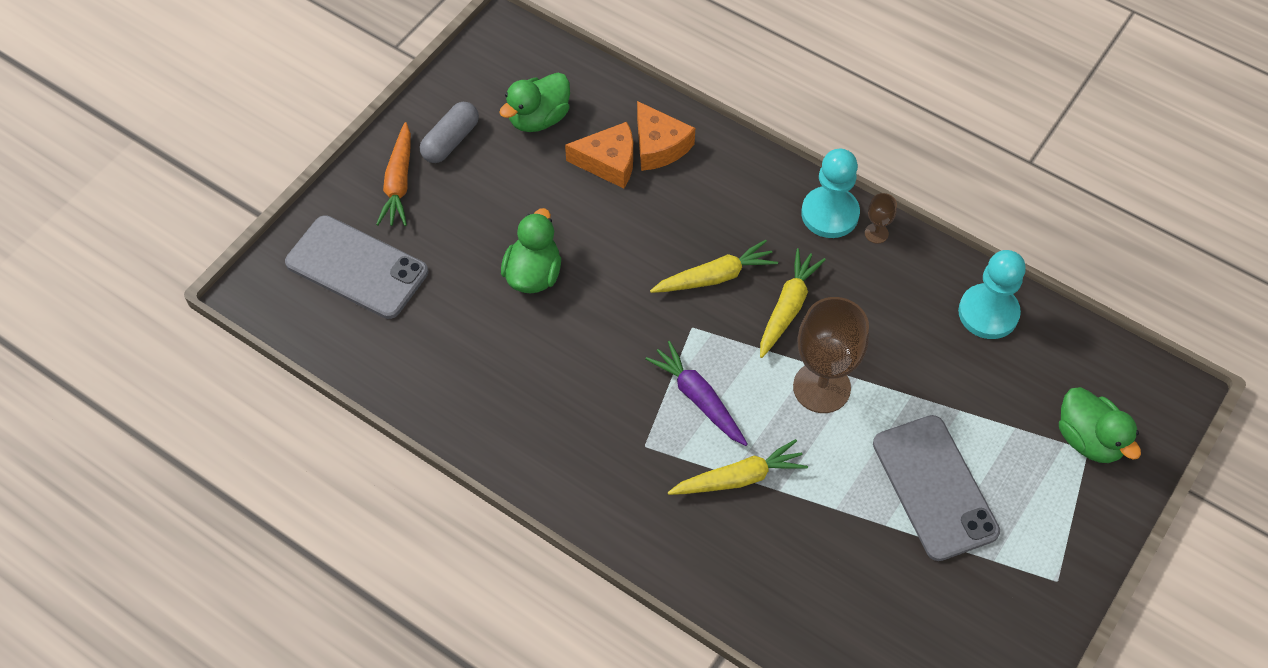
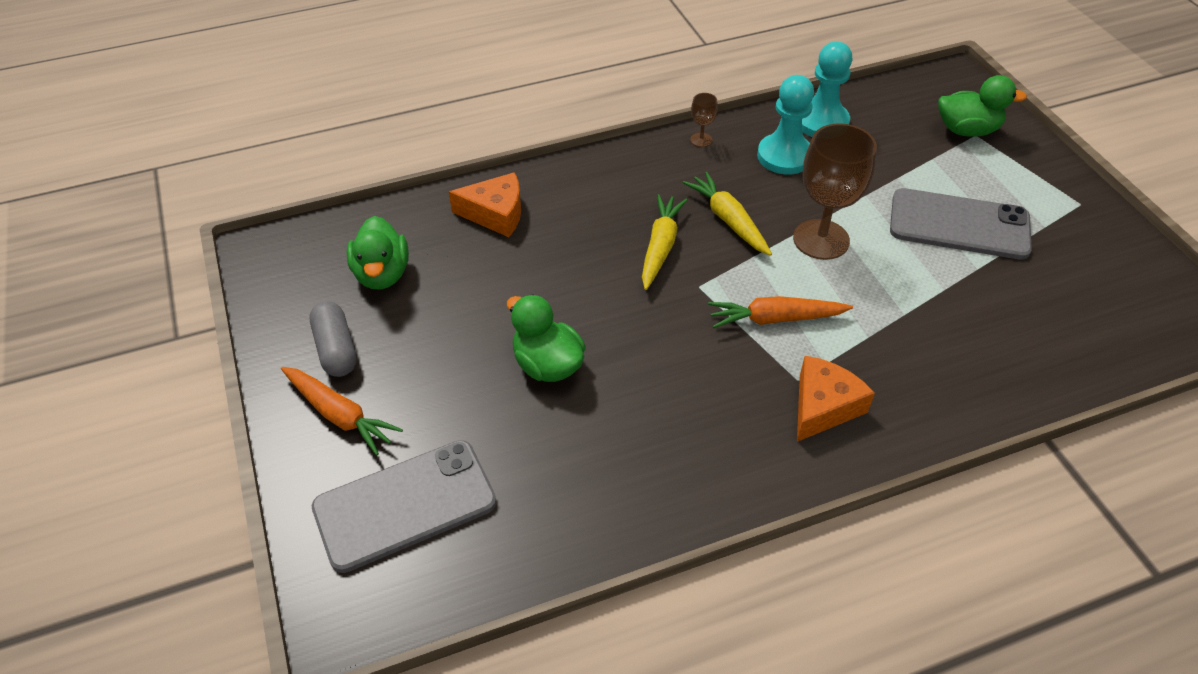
camera: 55 degrees left, 10 degrees down
(608, 162) = (478, 253): orange cheese -> orange cheese (823, 406)
(698, 398) = (775, 319): purple carrot -> orange carrot
(739, 478) = (875, 333): yellow carrot -> none
(830, 214) = (660, 154): turquoise pawn -> turquoise pawn (784, 156)

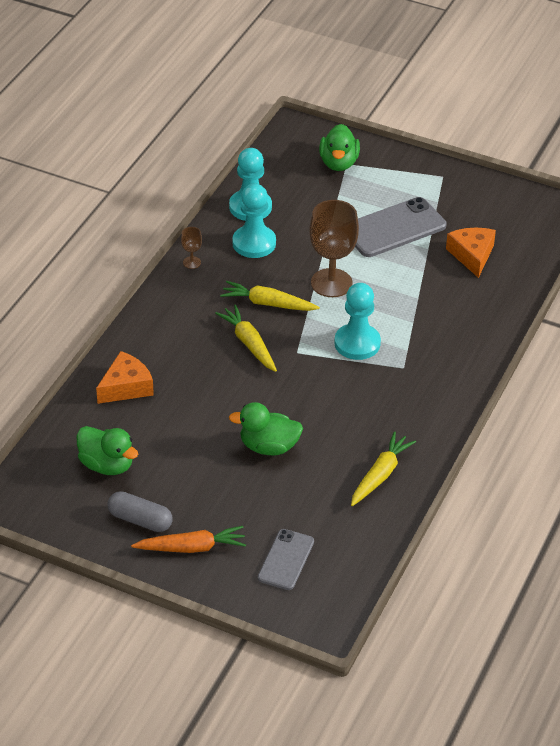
camera: 45 degrees left, 5 degrees down
(405, 505) = (286, 560): grey phone -> grey phone, size x0.61
(624, 486) = (380, 475): none -> yellow carrot
(775, 319) = (357, 343): orange carrot -> turquoise pawn
(823, 406) = (429, 372): orange cheese -> orange cheese (472, 255)
(967, 130) = (338, 163): green duck -> green duck turned 135 degrees clockwise

